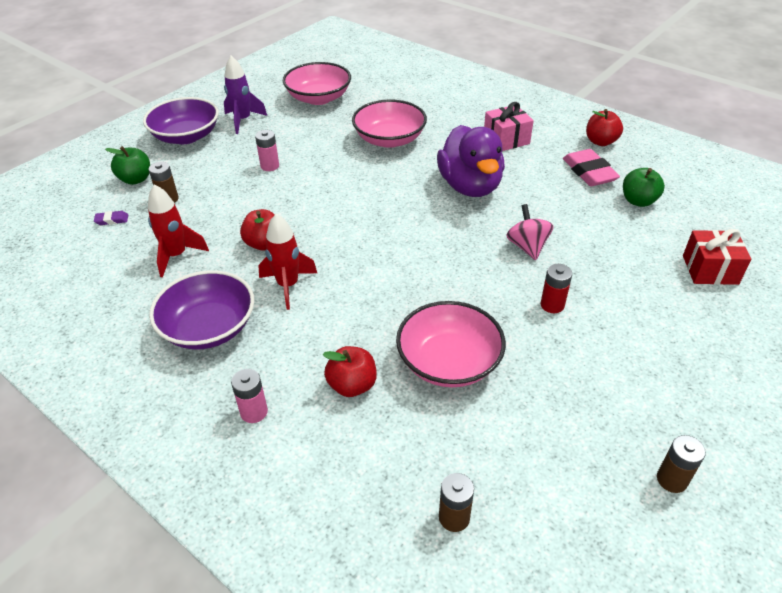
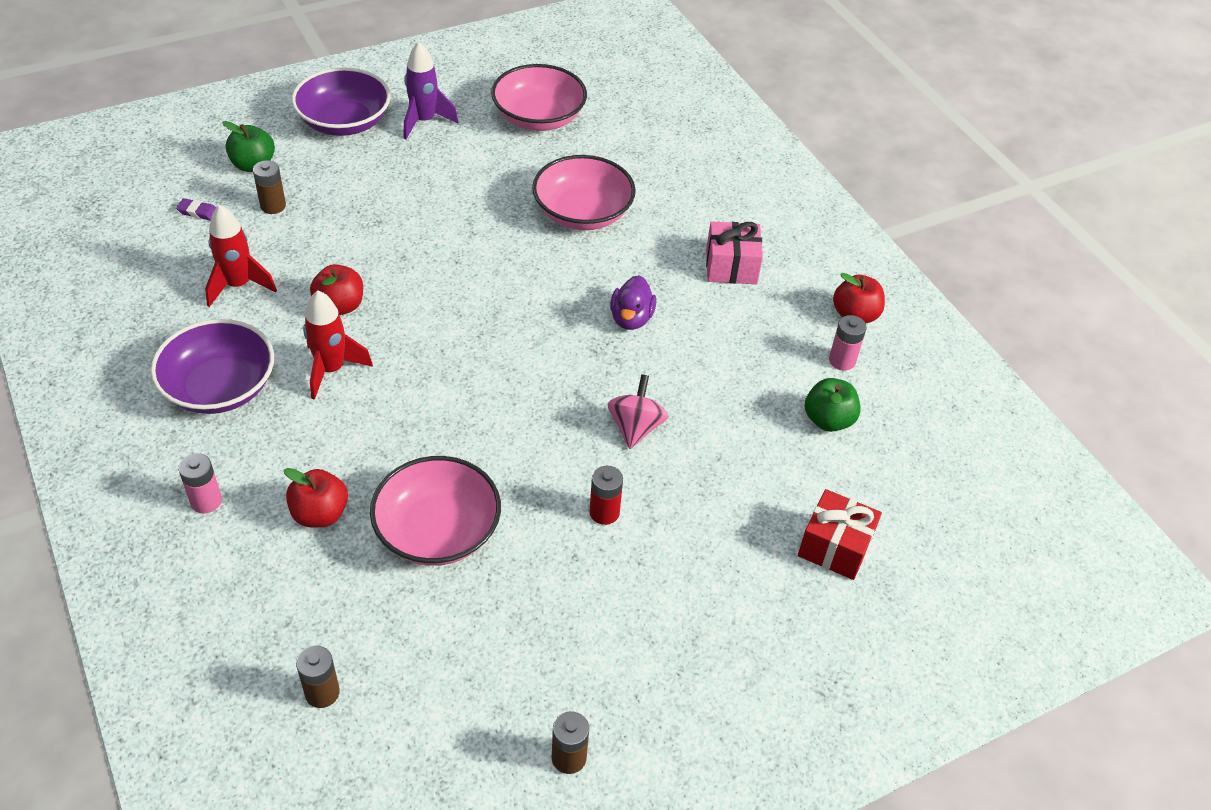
camera: 20 degrees right, 5 degrees up
(270, 166) = (413, 201): pink battery -> pink battery (842, 360)
(470, 186) = (631, 318): purple duck -> purple duck, size x0.52
(589, 172) = (799, 355): pink eraser -> none

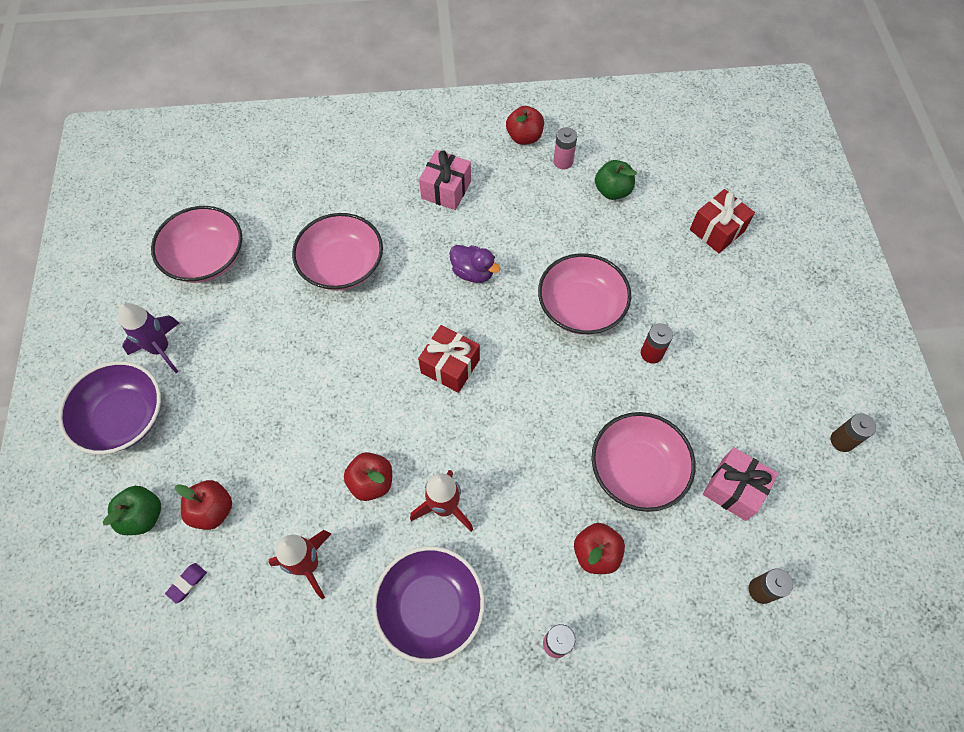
camera: 65 degrees left, 15 degrees up
(273, 206) = (213, 510): brown battery -> red apple
(449, 638) = (733, 489): none -> pink gift
(500, 331) = (450, 366): none -> red gift
(635, 427) = (581, 307): pink spinning top -> pink bowl

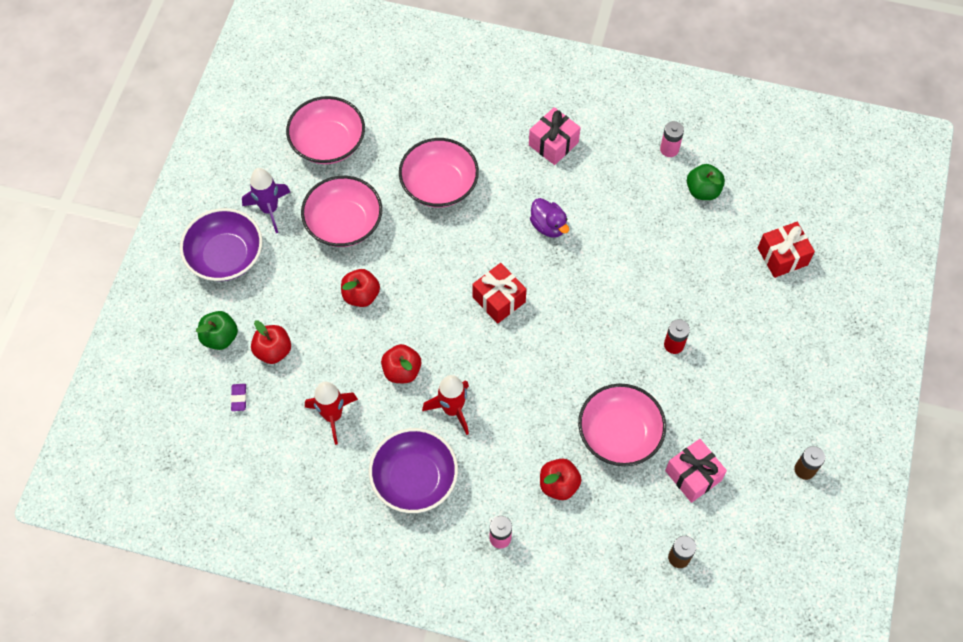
camera: 20 degrees right, 0 degrees up
(187, 583) = (239, 398): purple eraser -> purple eraser turned 60 degrees counterclockwise
(524, 137) = (643, 115): red apple -> red apple (361, 295)
(581, 307) = (629, 286): pink bowl -> pink bowl (344, 223)

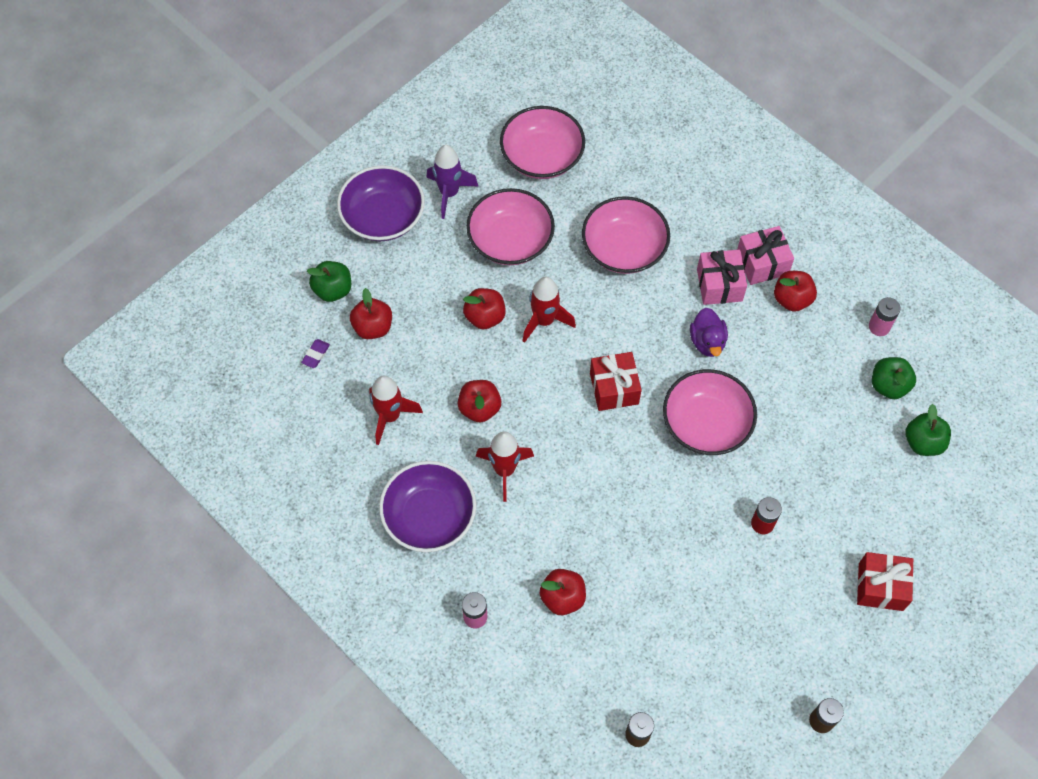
camera: 30 degrees right, 0 degrees up
(411, 274) = (544, 321): none -> red rocket
(592, 160) = (792, 299): none -> red apple
(619, 434) = (653, 581): pink bowl -> pink bowl (706, 423)
(693, 475) = (701, 662): pink gift -> pink gift (719, 285)
(752, 221) = (923, 442): none -> green apple
(782, 256) = (932, 494): red gift -> red gift (880, 587)

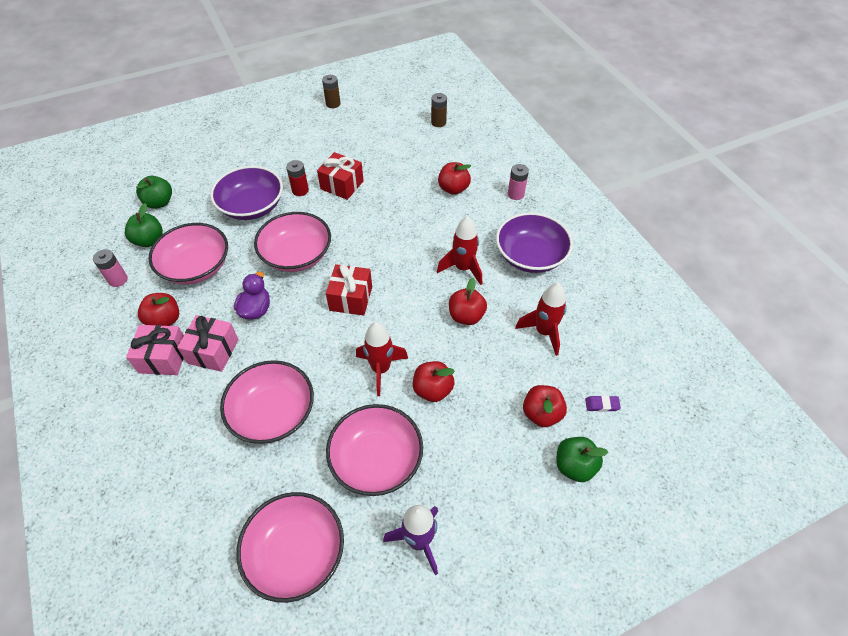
camera: 160 degrees left, 10 degrees down
(316, 355) = (602, 405): purple eraser -> purple eraser turned 45 degrees clockwise
(383, 217) = (502, 536): purple bowl -> purple bowl (252, 206)
(808, 370) = (196, 267): none -> pink bowl
(880, 587) = (253, 144): red gift -> red gift (342, 185)

